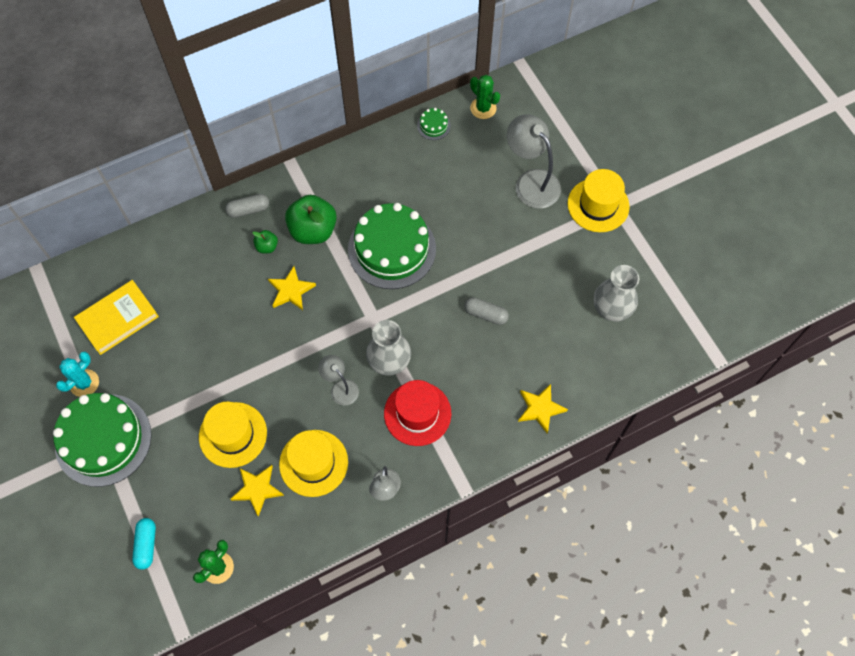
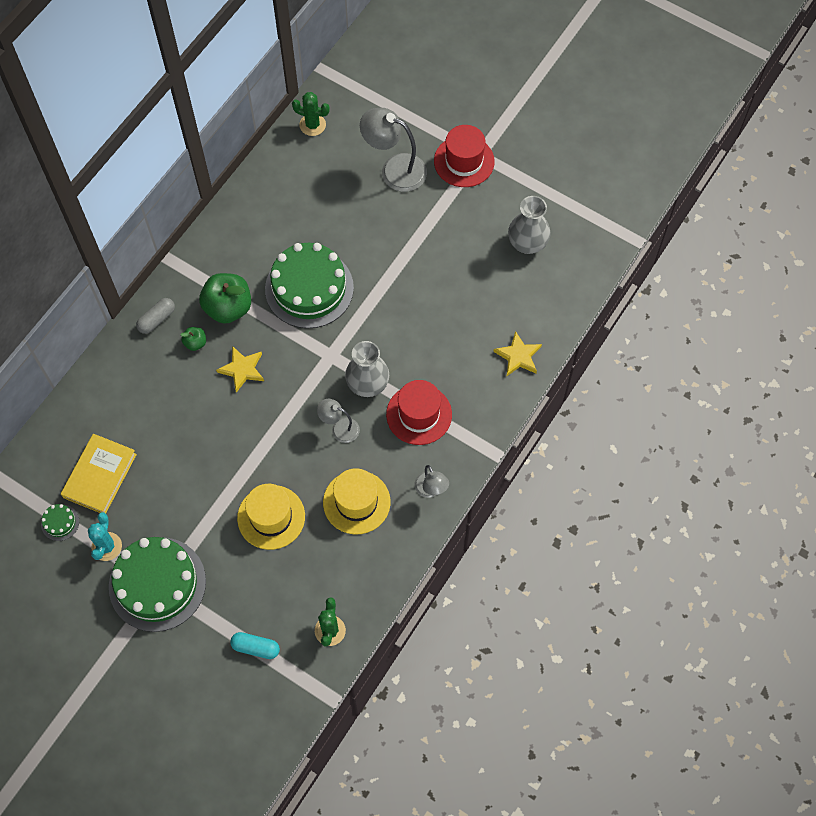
camera: 30 degrees left, 0 degrees up
(146, 545) = (256, 647): turquoise capsule -> turquoise capsule turned 45 degrees counterclockwise
(257, 489) = (322, 550): yellow star -> none
(433, 126) = (278, 162): green cake -> green cake (60, 522)
(485, 314) = (425, 302): grey capsule -> none
(598, 205) = (464, 161): yellow hat -> red hat

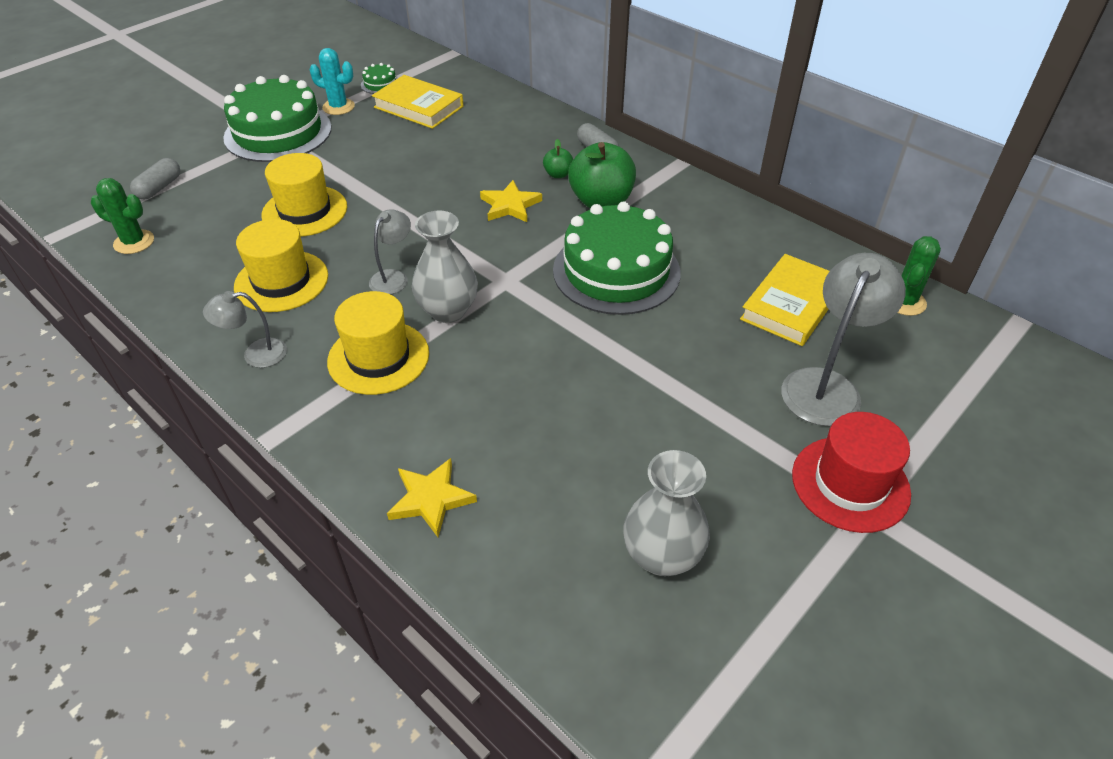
camera: 100 degrees right, 20 degrees down
(256, 647) = (159, 188): turquoise capsule -> grey capsule
(326, 185) = (791, 305): none -> yellow book
(419, 414) = (378, 357): red hat -> yellow hat

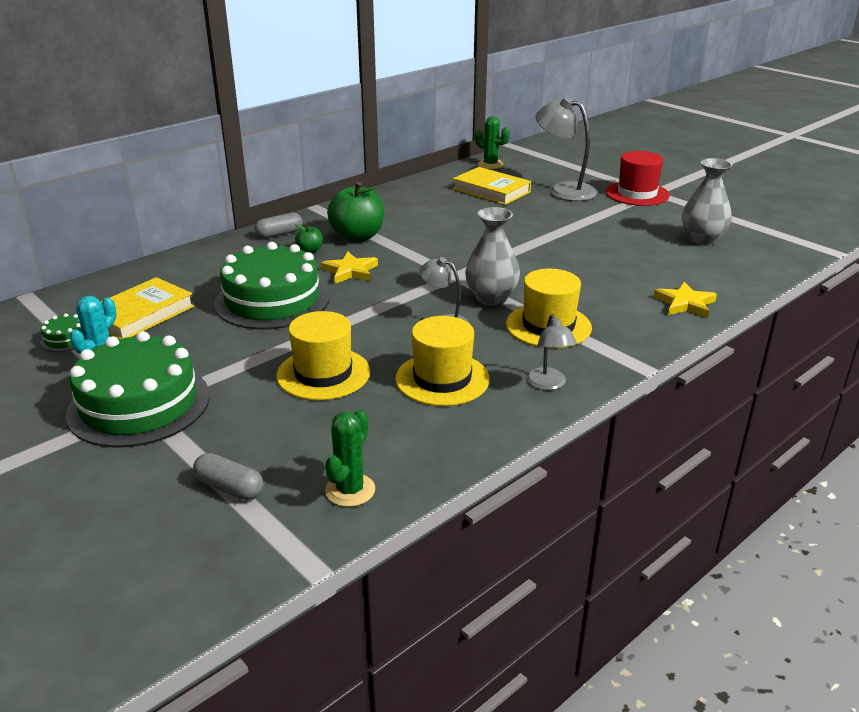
camera: 85 degrees left, 15 degrees down
(616, 271) = (449, 236): green cake -> green cake (272, 300)

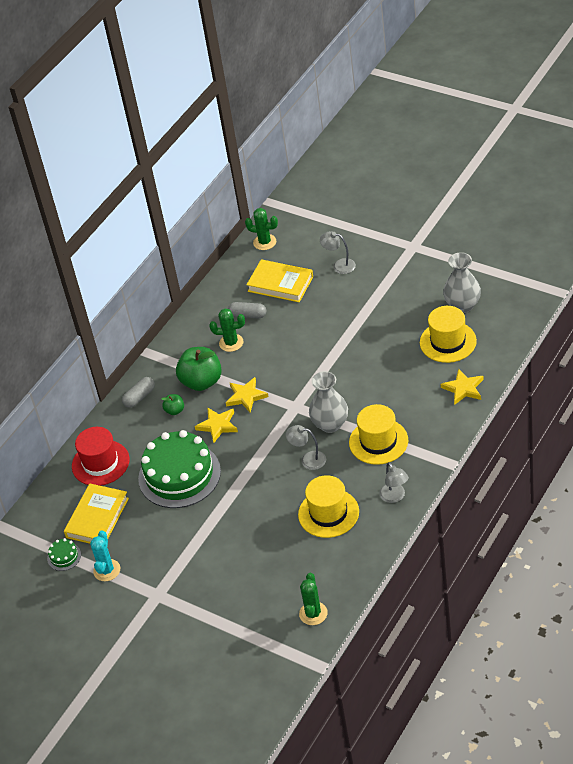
camera: 10 degrees left, 15 degrees up
(139, 404) = (154, 594): green cake -> none
(229, 488) = (247, 633): grey capsule -> grey capsule (248, 315)
(323, 374) = (252, 532): yellow hat -> yellow hat (448, 342)
(400, 256) = (246, 396): none -> yellow star
(411, 217) = (231, 343): none -> green cactus
(563, 190) = (339, 265): grey lamp -> grey lamp, size x0.56
(637, 194) = (400, 253): red hat -> red hat (100, 463)

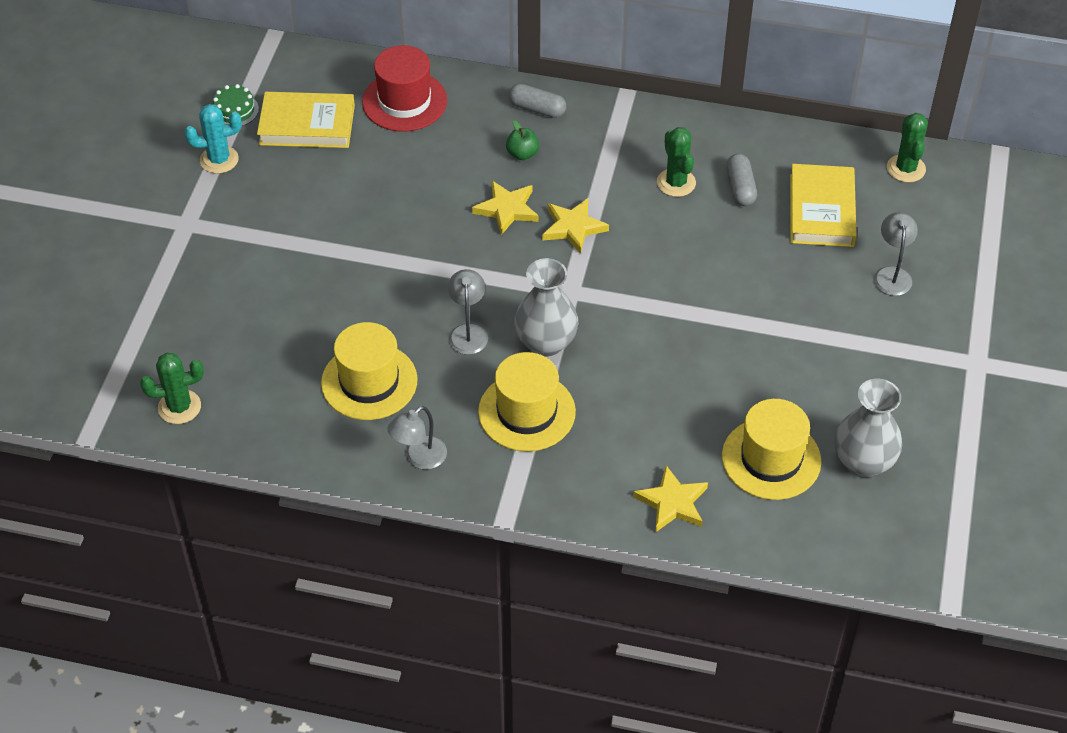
camera: 65 degrees right, 5 degrees up
(179, 475) = (403, 191): green cake -> none
(201, 382) = (587, 169): green apple -> none

